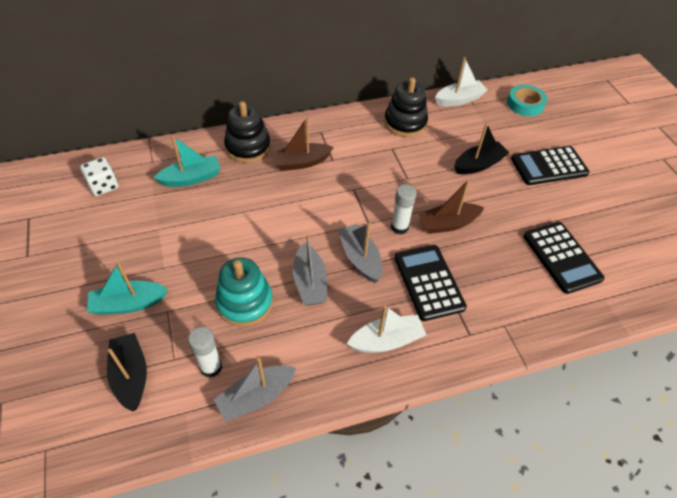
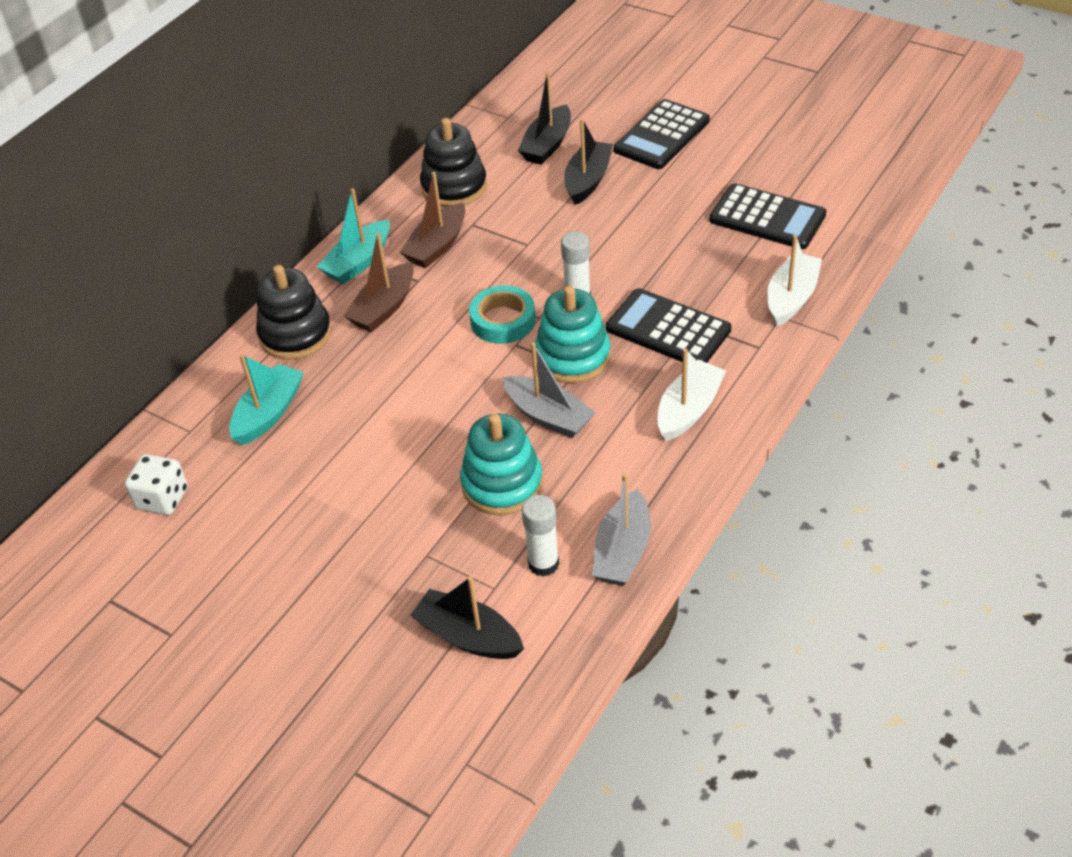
camera: 35 degrees left, 5 degrees down
(128, 304) = (372, 582): turquoise boat -> turquoise boat (358, 262)
(360, 258) = (573, 357): grey boat -> turquoise stacking toy
(448, 224) = (623, 261): brown boat -> brown boat (437, 246)
(459, 99) = (486, 122): white boat -> white boat (791, 298)
(478, 131) = (547, 145): none -> black boat
(525, 104) = (566, 83): turquoise tape -> turquoise tape (503, 320)

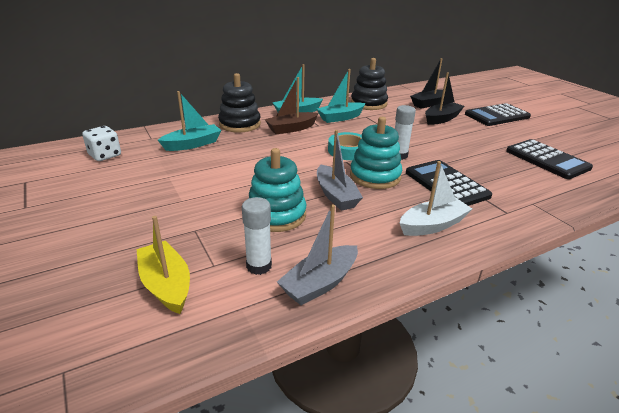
camera: 25 degrees right, 15 degrees down
(437, 246) = (340, 118): brown boat -> turquoise boat
(468, 636) = (166, 285): black boat -> yellow boat
(791, 298) = (546, 197): white boat -> none

